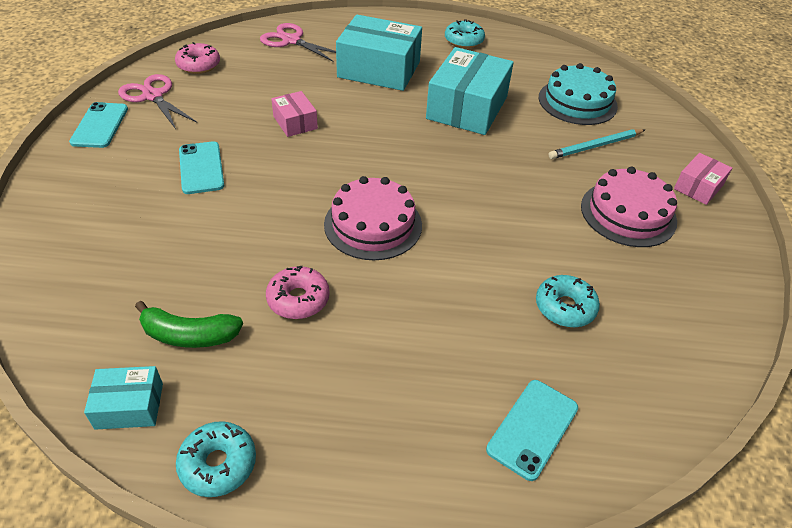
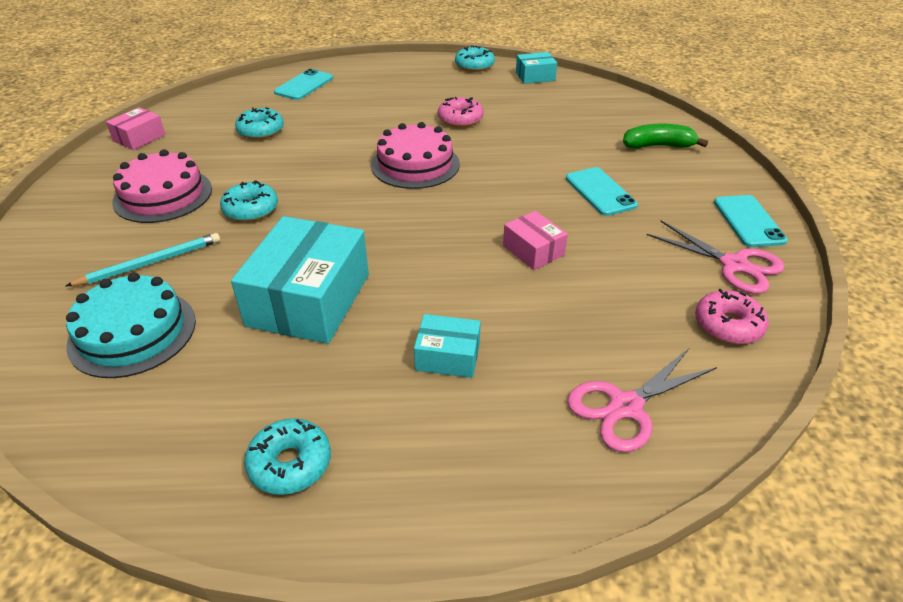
camera: 175 degrees right, 5 degrees down
(189, 335) = (523, 100): green banana -> green banana (658, 146)
(291, 40) = (625, 407): pink scissors -> pink scissors turned 120 degrees clockwise
(379, 69) = (448, 356): turquoise box -> turquoise box, size x0.50
(534, 186) = (251, 209): none -> turquoise donut
(698, 187) = (59, 228): pink box -> pink box (139, 138)

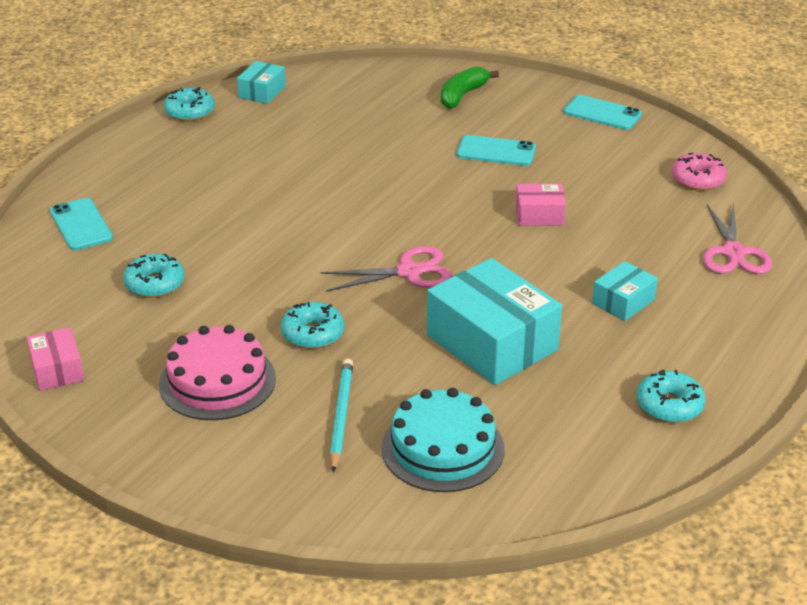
camera: 55 degrees left, 5 degrees down
(415, 164) = (343, 218): pink cake -> none
(460, 119) = (291, 164): pink donut -> none
(734, 265) = (643, 145): pink scissors -> pink scissors (409, 271)

